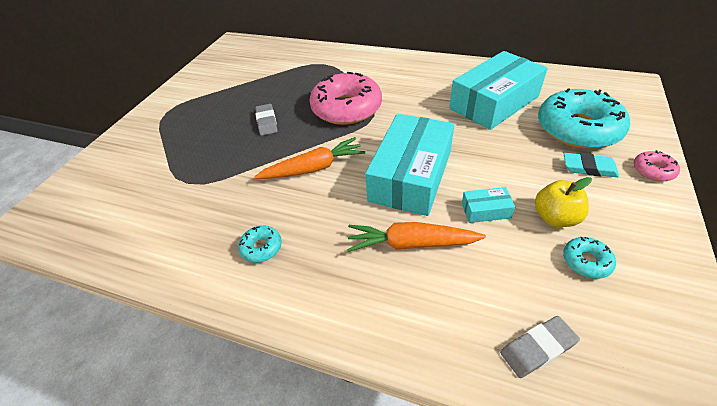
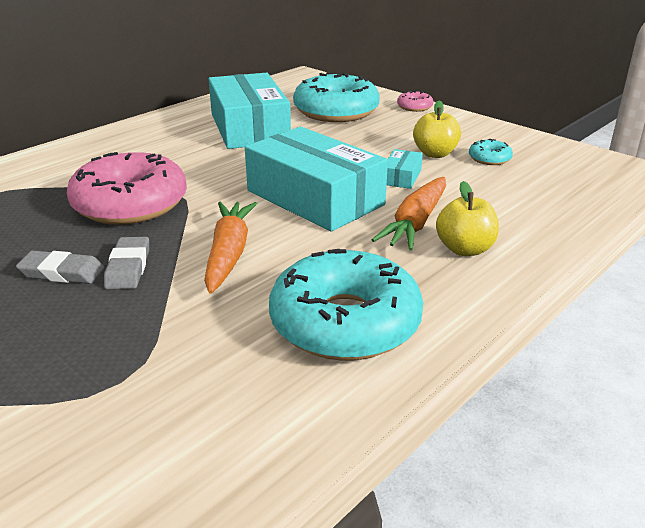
camera: 70 degrees left, 15 degrees down
(261, 248) = (345, 322): turquoise donut -> turquoise donut, size x2.34
(388, 287) = (464, 249): none -> yellow apple
(537, 348) = (562, 202): grey eraser -> grey eraser (128, 267)
(589, 168) = (389, 124): turquoise eraser -> none

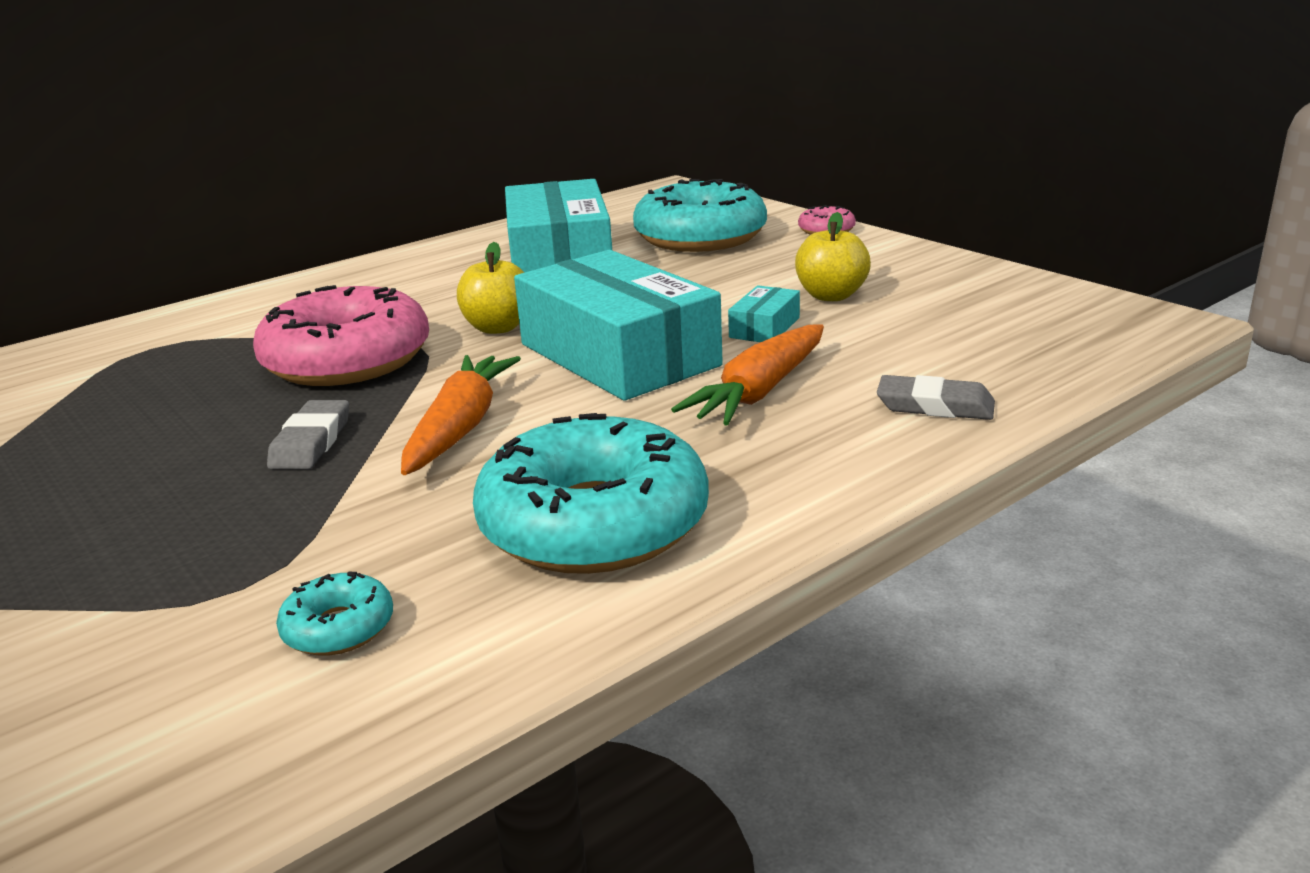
camera: 10 degrees right, 5 degrees down
(62, 272) = (218, 446): grey eraser -> grey eraser (935, 406)
(464, 249) = (822, 429): yellow apple -> yellow apple (498, 327)
(489, 159) = (916, 303): turquoise donut -> turquoise donut (338, 628)

